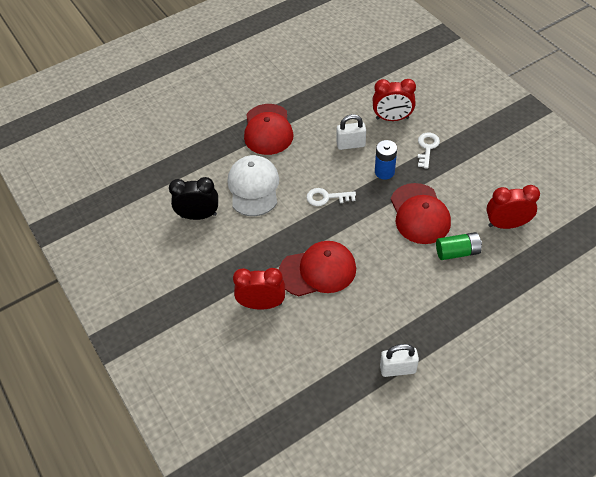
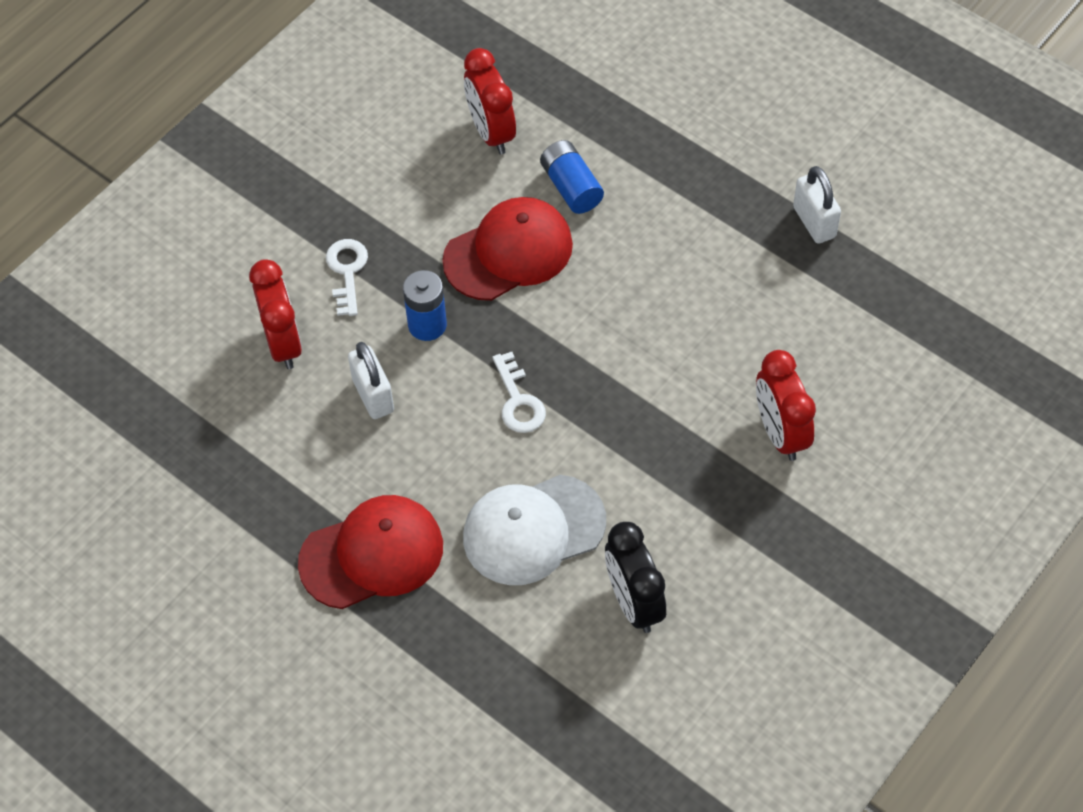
camera: 110 degrees left, 5 degrees up
(318, 271) = (682, 371): red cap -> none
(427, 148) = (347, 271): white key -> white key turned 90 degrees clockwise
(457, 252) = (571, 187): green battery -> blue battery

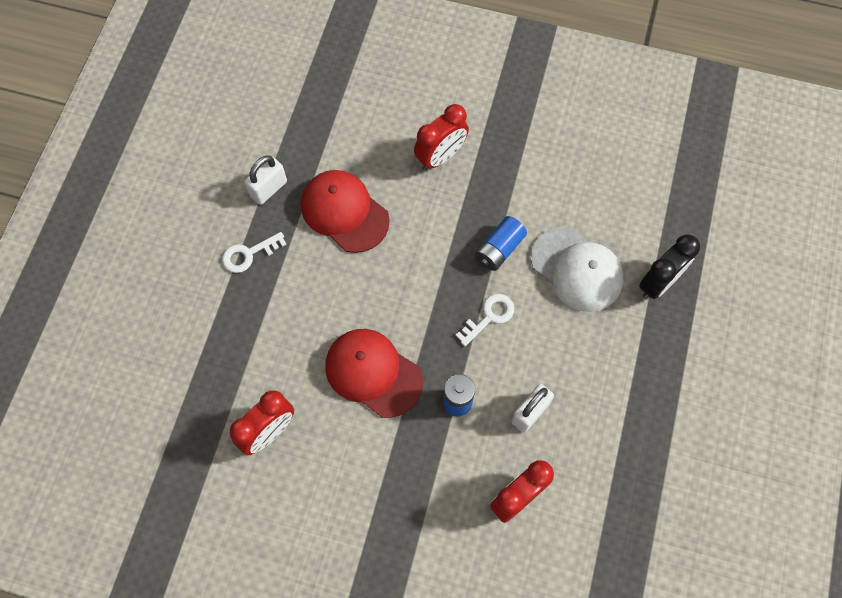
camera: 115 degrees left, 10 degrees up
(347, 271) = (437, 480): white key -> white key (248, 254)
(372, 554) = (644, 358): red cap -> red cap (344, 212)
(571, 187) = (298, 354): blue battery -> blue battery (499, 249)
(634, 602) = (594, 195): black clock -> black clock (659, 282)

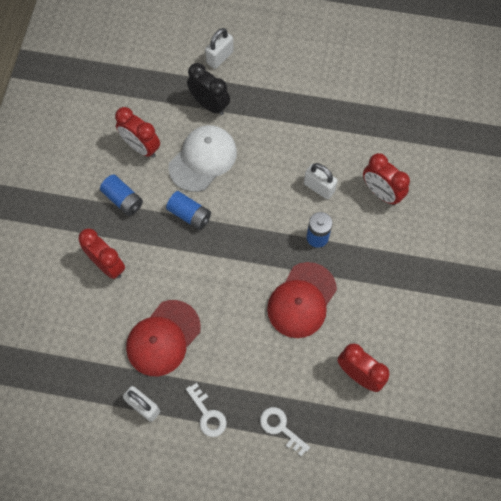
camera: 95 degrees left, 0 degrees up
(489, 316) = (247, 219): white key -> white key (280, 428)
(524, 175) = (123, 199): none -> blue battery
(596, 198) = (141, 147): none -> red clock
(734, 301) = (220, 57): none -> white padlock

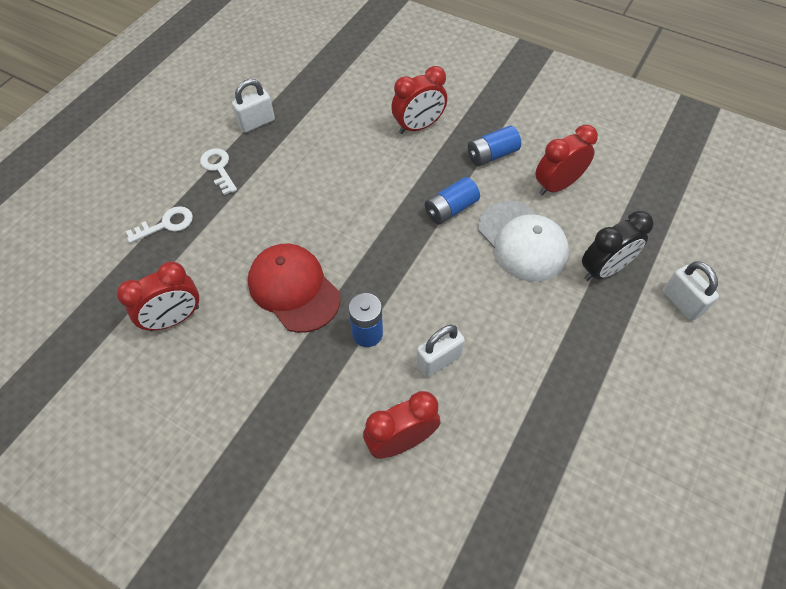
camera: 110 degrees right, 10 degrees down
(163, 338) = (316, 152): red cap -> none
(207, 414) = (218, 168): white key -> white key turned 75 degrees clockwise

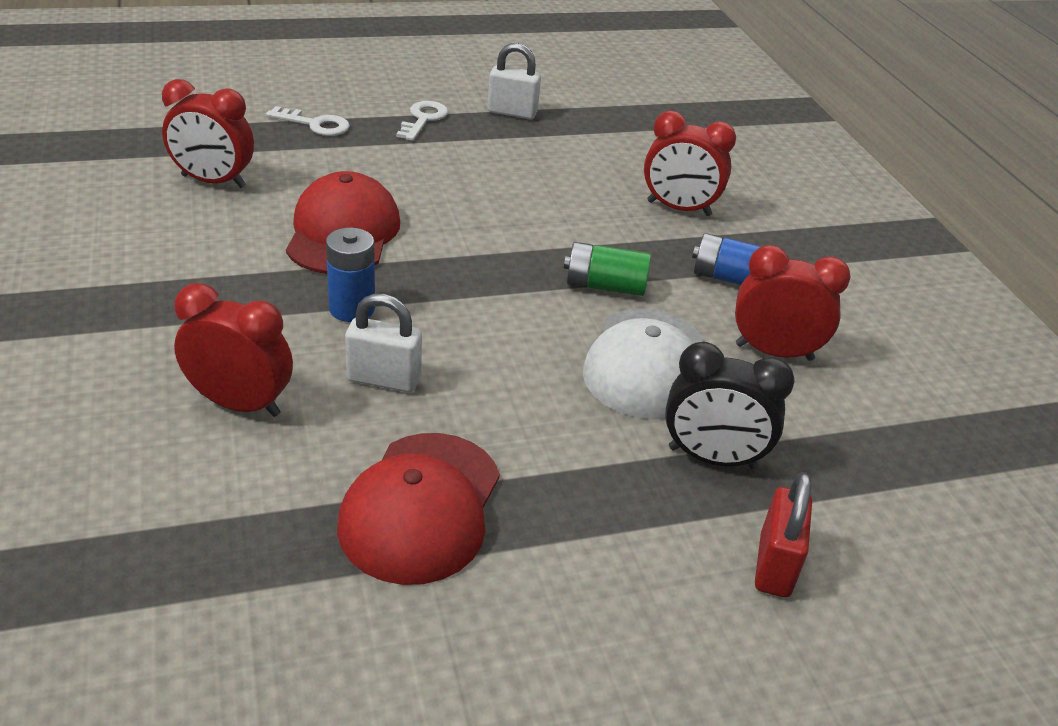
camera: 40 degrees right, 20 degrees down
(450, 209) = (604, 286): blue battery -> green battery
(543, 411) = (421, 507): none -> red cap
(681, 302) = (774, 566): white padlock -> red padlock

